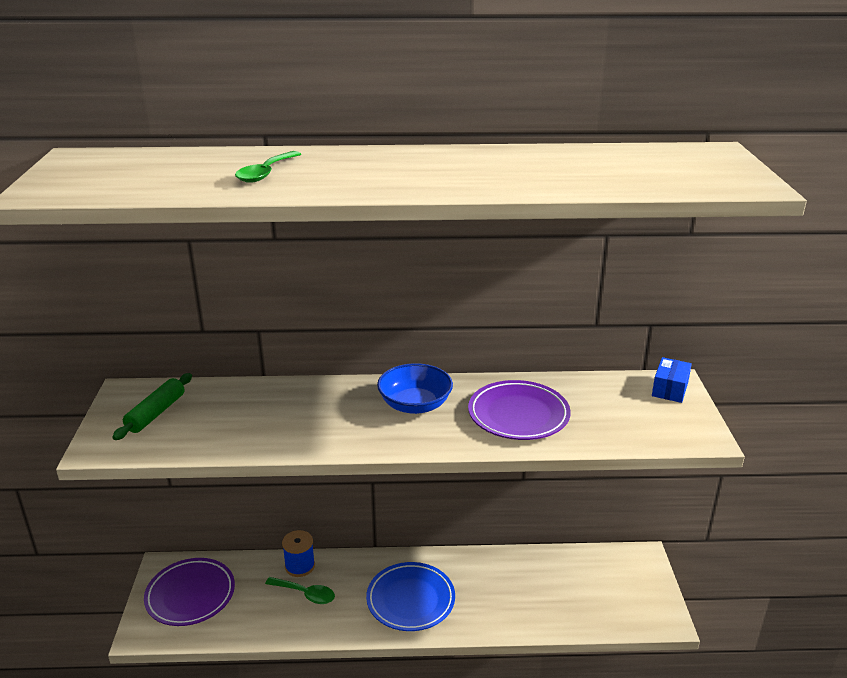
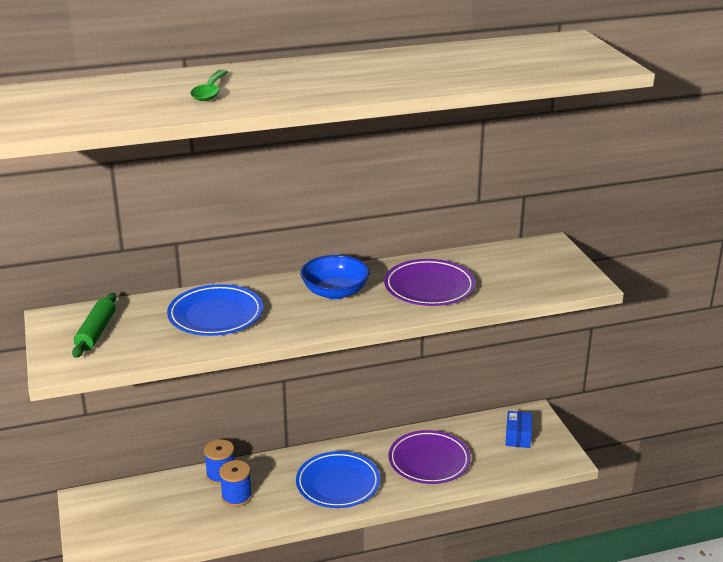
camera: 15 degrees left, 0 degrees up
(190, 595) = (123, 518): purple plate -> purple plate (429, 461)
(280, 413) = (215, 315): none -> blue plate
(305, 594) = (236, 497): green spoon -> blue spool
(670, 389) = (548, 250): blue box -> blue box (518, 436)

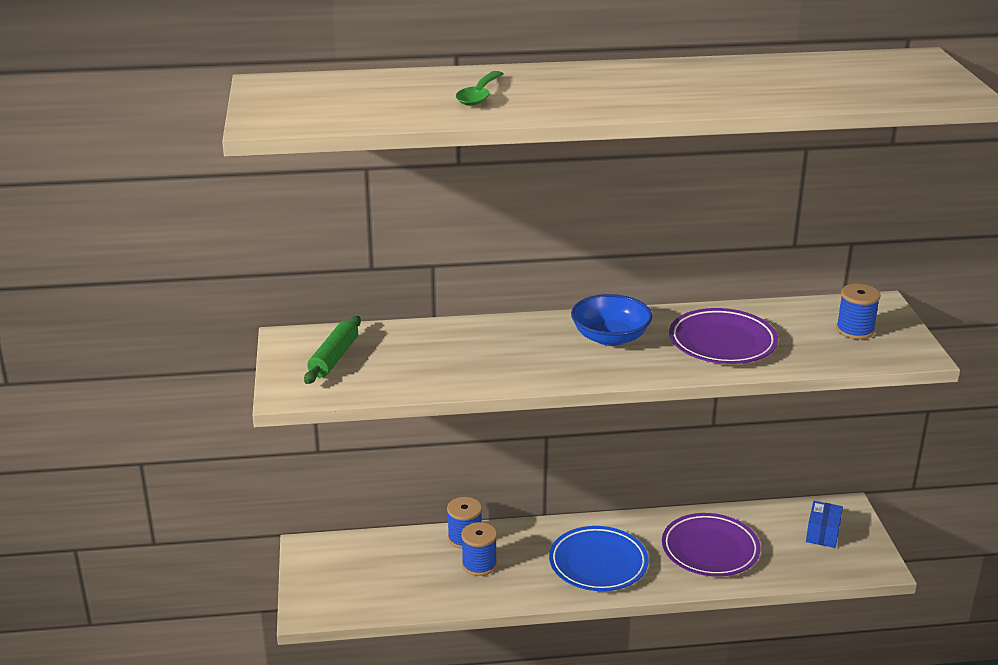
camera: 10 degrees right, 0 degrees up
(215, 315) = (469, 352): blue plate -> none
(535, 268) = (855, 330): none -> blue spool

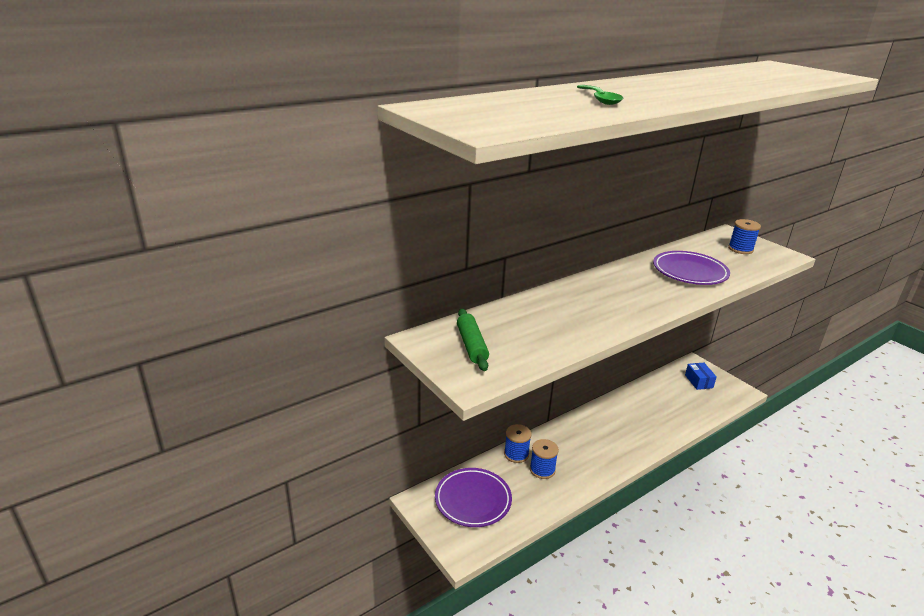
camera: 30 degrees left, 0 degrees up
(598, 564) = (609, 442): blue plate -> none
(610, 337) = (627, 284): blue bowl -> none
(710, 550) = (657, 411): purple plate -> purple plate (473, 500)

